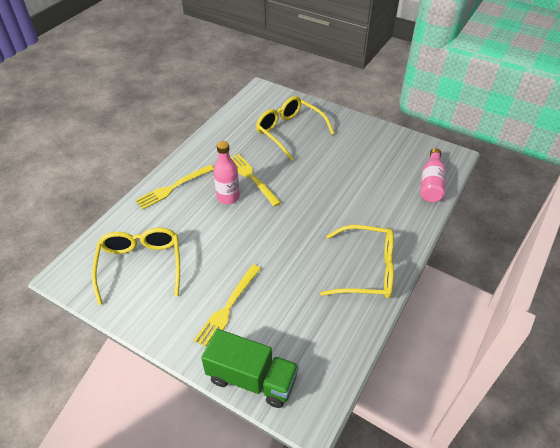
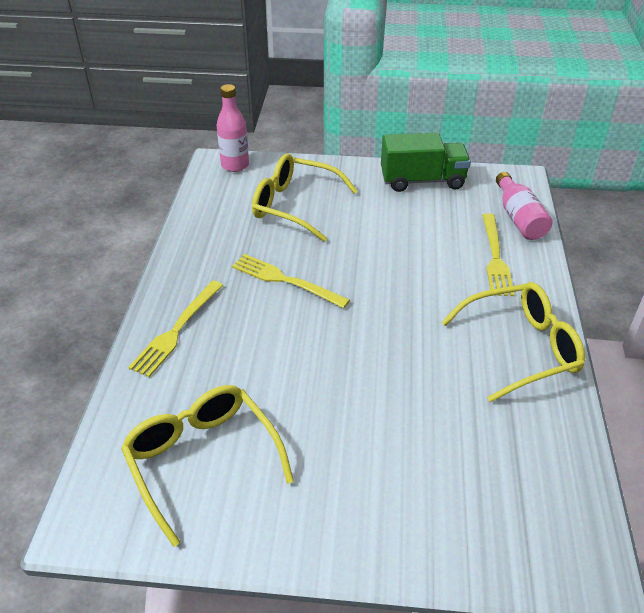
camera: 25 degrees left, 5 degrees down
(227, 308) = (377, 470): yellow fork -> yellow fork (495, 258)
(228, 197) = (269, 317): pink bottle -> pink bottle (235, 165)
(252, 379) = (480, 554): green truck -> green truck (422, 181)

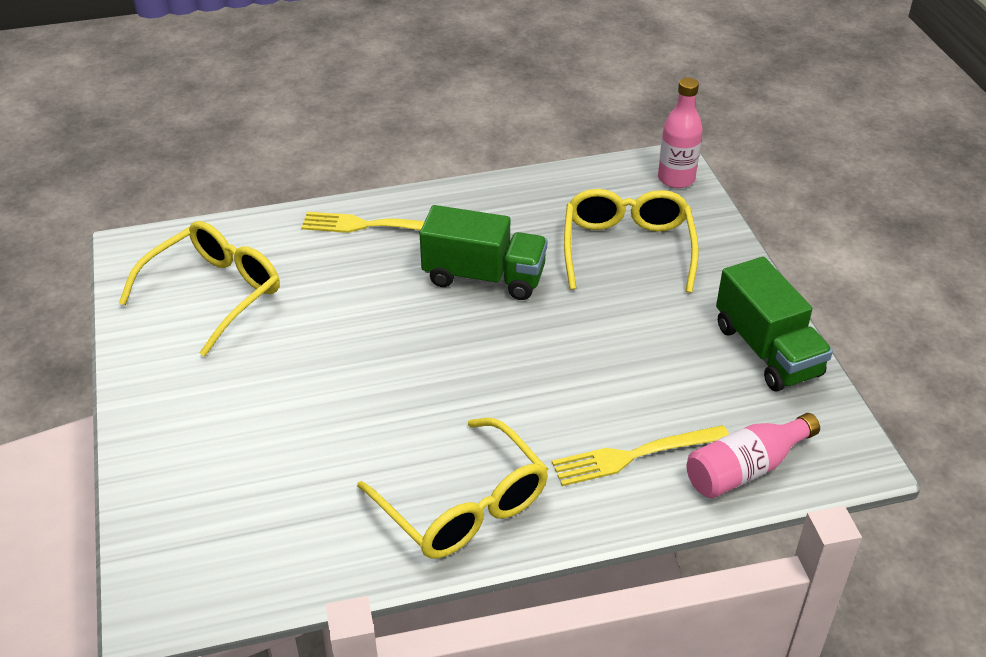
camera: 70 degrees right, 0 degrees up
(284, 280) = (484, 277): yellow fork -> green truck

